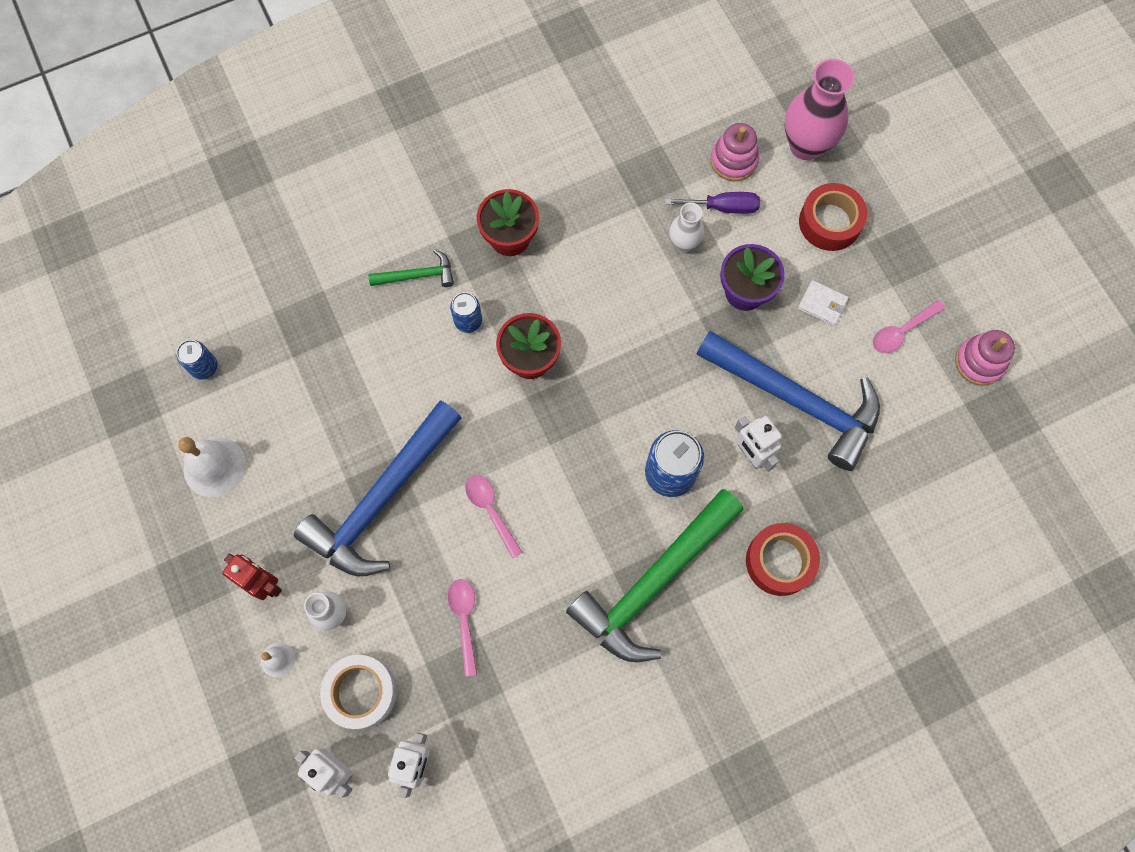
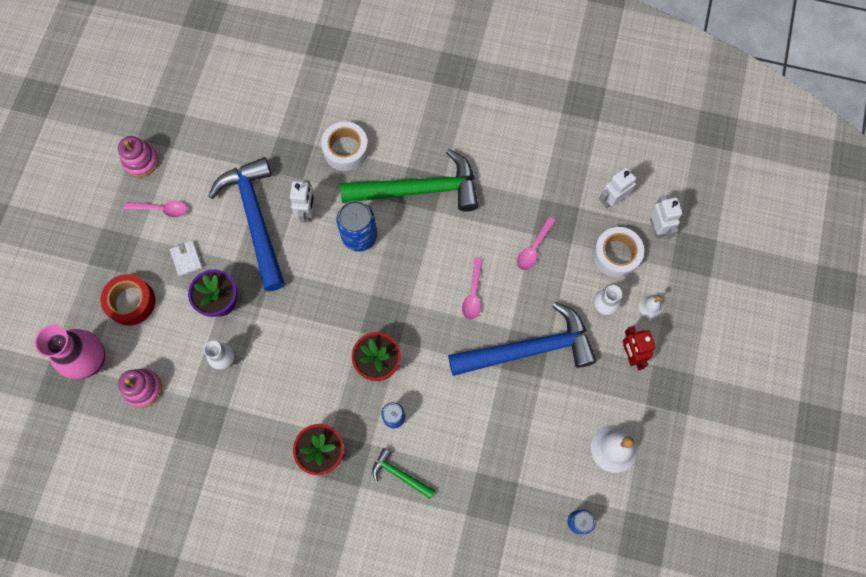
camera: 140 degrees left, 0 degrees up
(723, 207) = (180, 363): purple screwdriver -> none
(779, 561) = (345, 150): red tape -> white tape

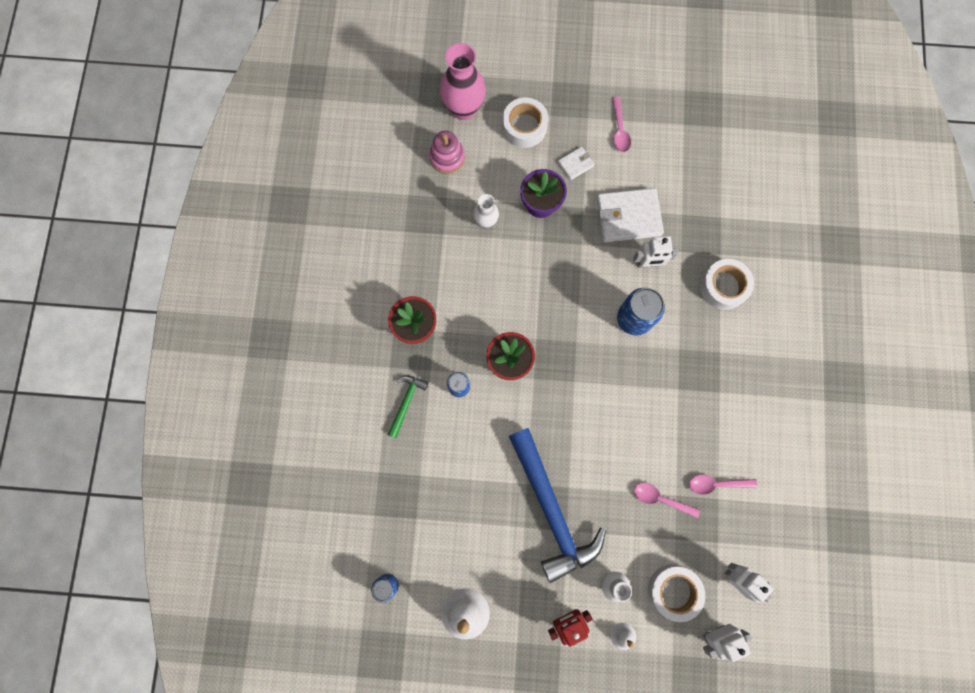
camera: 80 degrees right, 5 degrees up
(131, 302) = (524, 127): red tape -> white tape
(141, 161) = (663, 100): pink stacking toy -> none
(255, 220) = (628, 217): blue hammer -> white wallet
(418, 190) = (697, 367): green hammer -> none
(473, 294) = (597, 443): pink spoon -> pink spoon (716, 484)

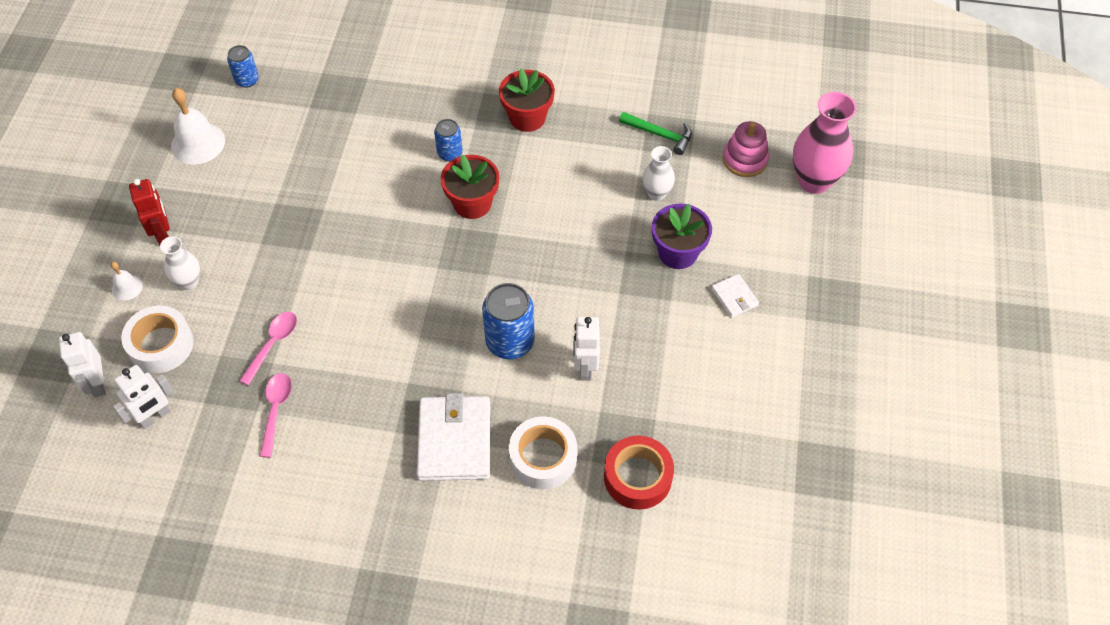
camera: 95 degrees right, 20 degrees down
(406, 402) = (439, 105): green hammer -> green hammer (659, 134)
(524, 127) = (789, 244): white tape -> none
(551, 509) = (289, 230): blue hammer -> none
(619, 130) = (786, 355): pink spoon -> none
(628, 217) = (654, 351): white wallet -> white wallet (454, 441)
(727, 224) = (637, 477): none -> red tape

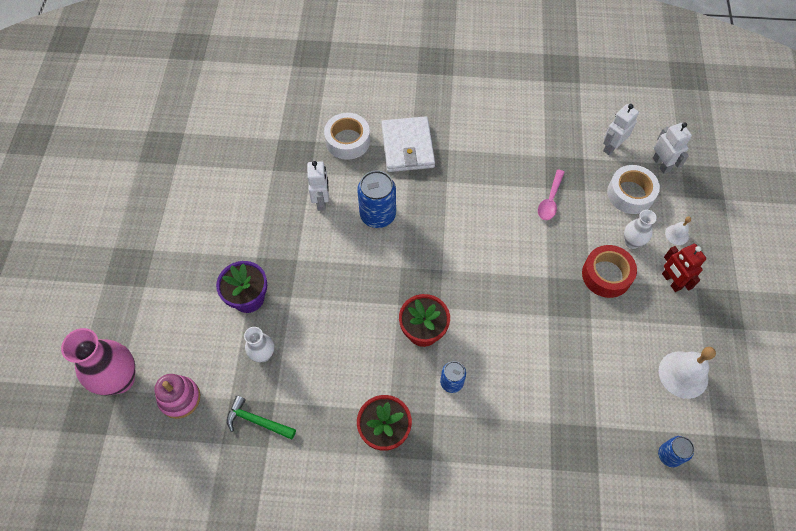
camera: 175 degrees right, 5 degrees up
(276, 410) = (532, 156): pink spoon -> none
(637, 477) = (285, 134): red tape -> red tape (606, 275)
(734, 297) = (206, 263): white wallet -> none

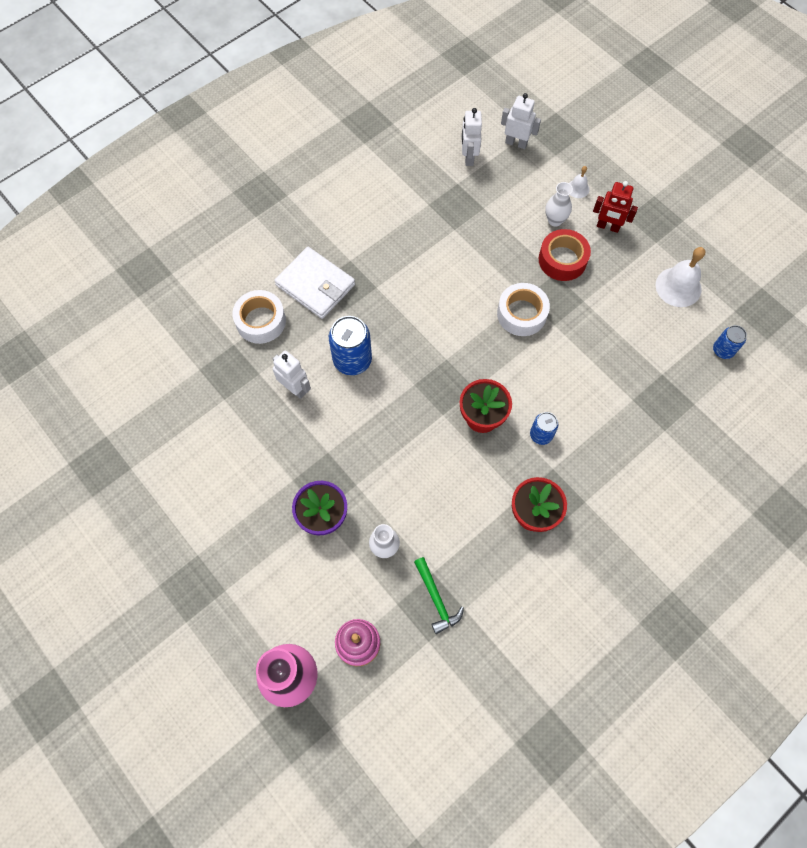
camera: 45 degrees left, 5 degrees up
(257, 421) = (436, 599): green hammer -> green hammer turned 90 degrees counterclockwise
(550, 200) = (467, 236): pink spoon -> none
(630, 194) = (517, 184): white tape -> white tape (521, 314)

